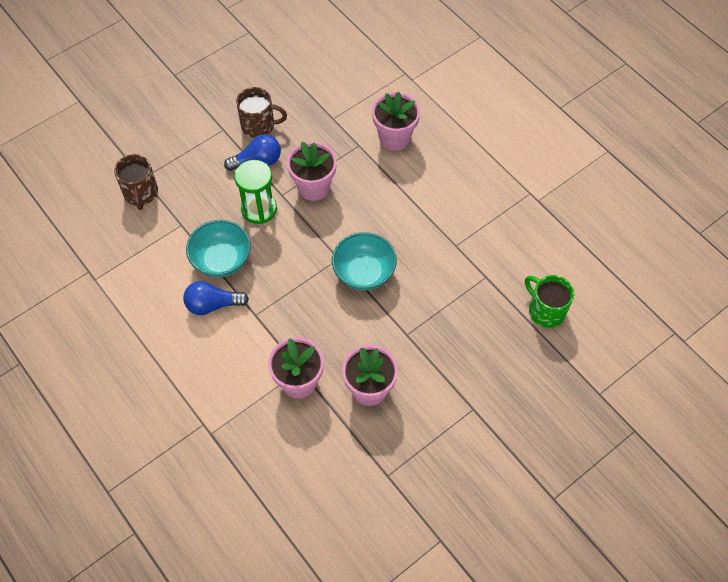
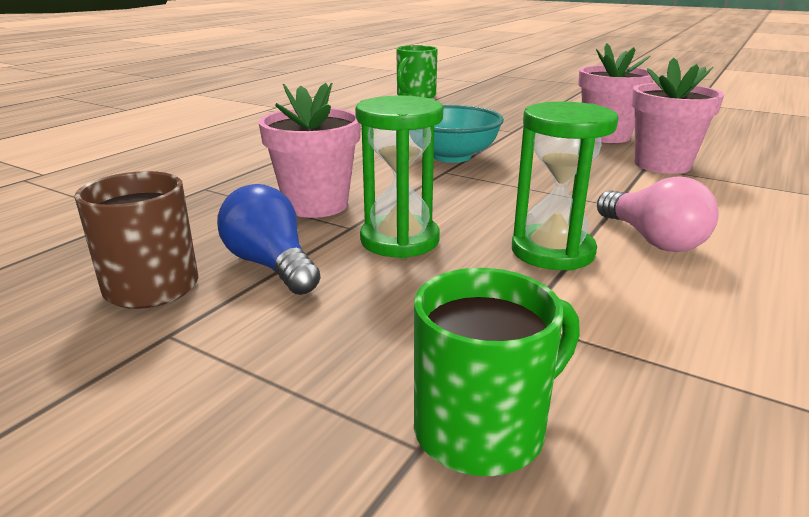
camera: 110 degrees left, 35 degrees down
(141, 193) = (483, 429): brown mug -> green mug
(212, 305) = (652, 240): blue light bulb -> pink light bulb
(221, 260) = (552, 251): turquoise bowl -> green hourglass
(394, 138) = (183, 169): pink flower pot -> none

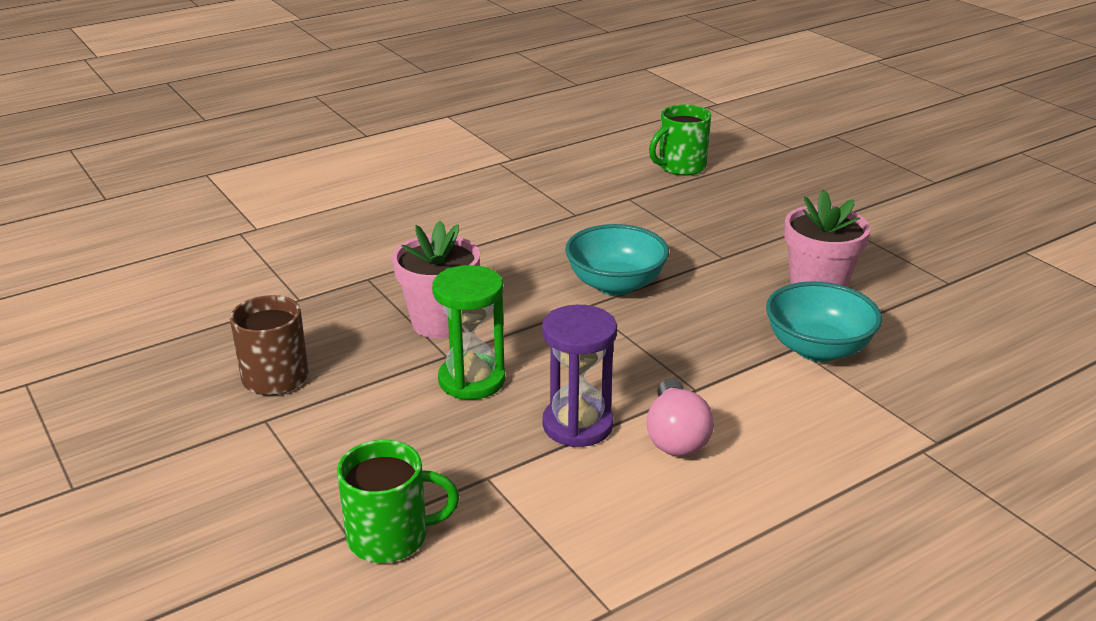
camera: 25 degrees right, 5 degrees up
(271, 265) = (362, 379): blue light bulb -> none
(552, 251) = (577, 425): green hourglass -> purple hourglass
(662, 165) = (817, 349): pink flower pot -> turquoise bowl

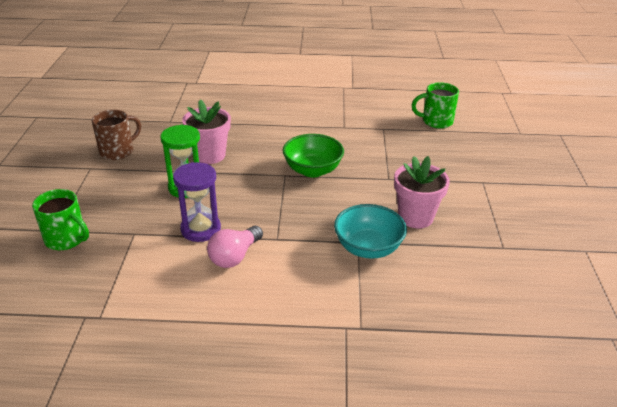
camera: 35 degrees right, 5 degrees up
(615, 285) = (312, 170): turquoise bowl -> green bowl

